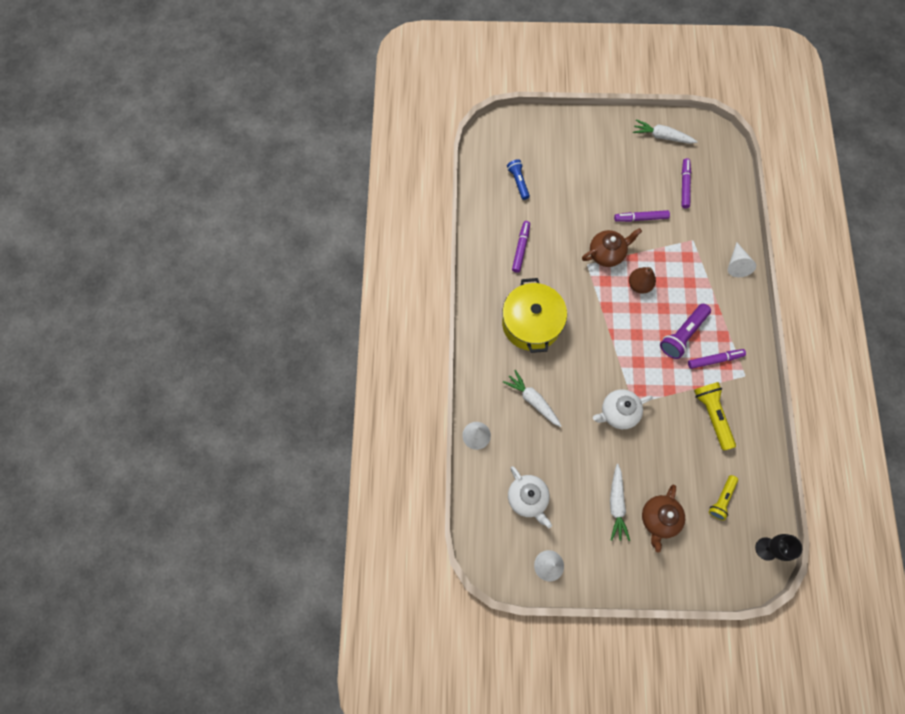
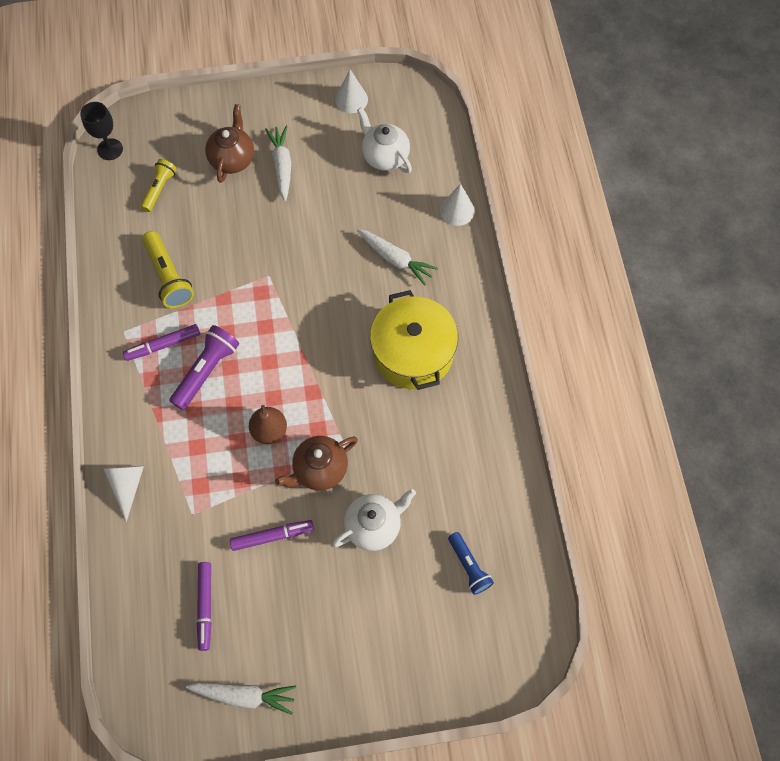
camera: 170 degrees right, 5 degrees down
(520, 248) = (446, 457): purple marker -> none
(617, 413) = (287, 261): white teapot -> white teapot (374, 526)

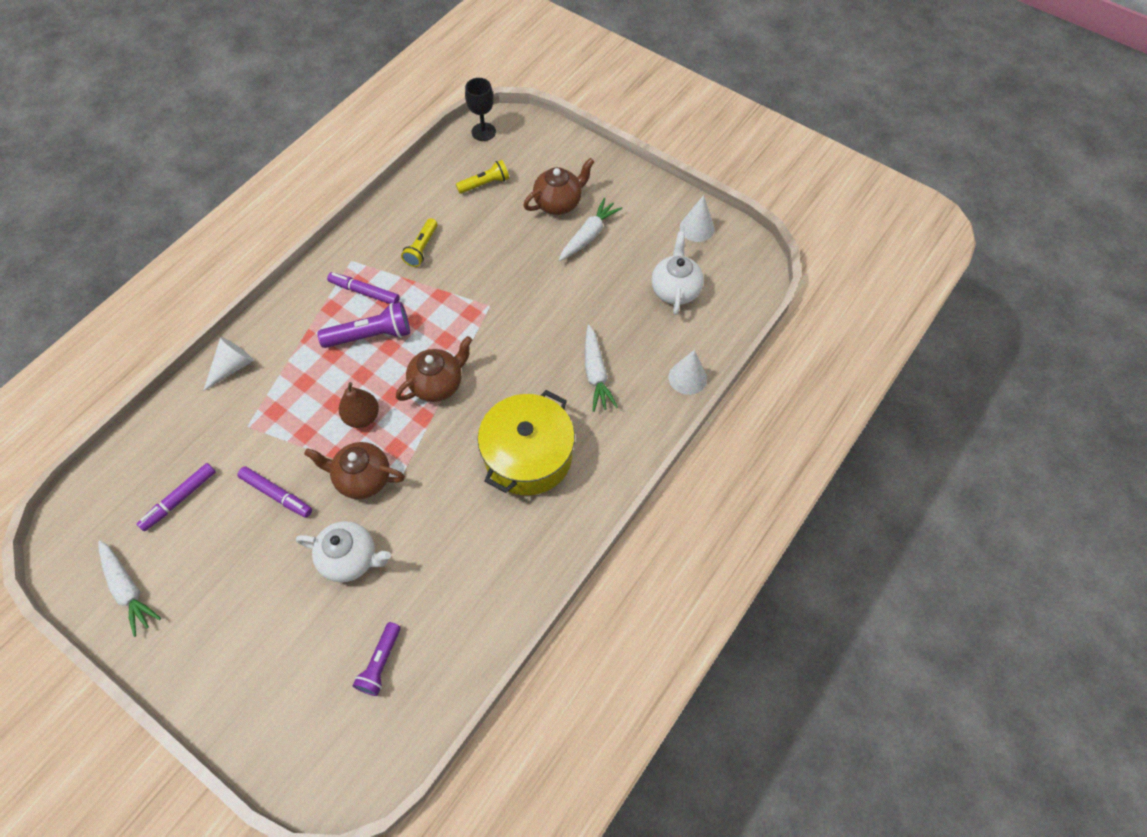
camera: 45 degrees right, 5 degrees down
(168, 277) = (422, 248): yellow flashlight -> yellow flashlight, size x0.66
(296, 361) = (438, 384): none -> brown teapot
(469, 566) = (380, 663): blue flashlight -> purple flashlight

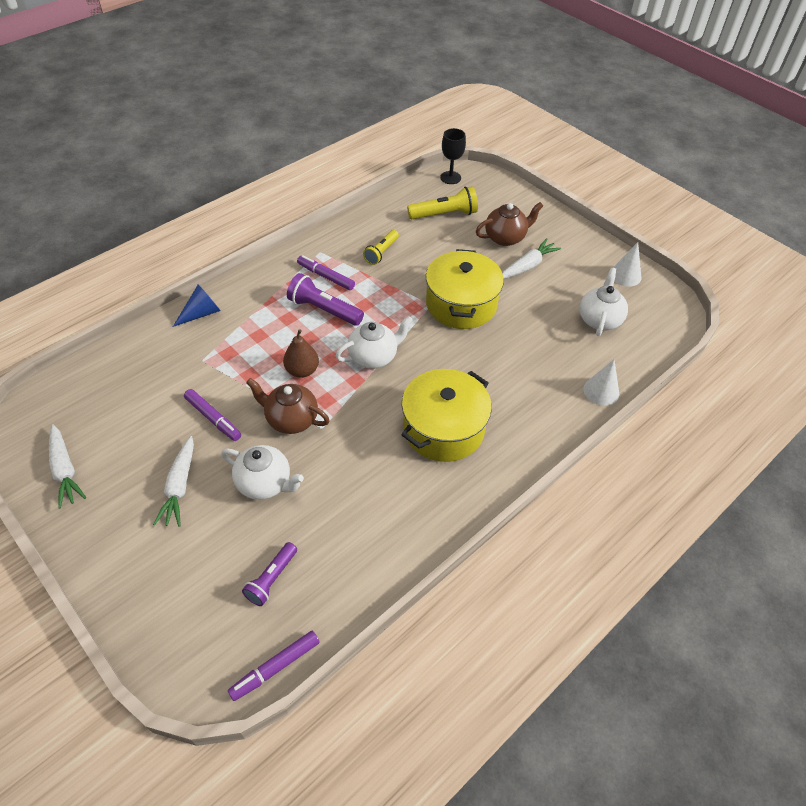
camera: 10 degrees right, 10 degrees down
(180, 499) = (129, 406): purple marker -> purple marker (275, 667)
(232, 367) = (201, 313): white cone -> blue cone
(371, 335) = (324, 310): purple flashlight -> purple flashlight turned 150 degrees counterclockwise
(438, 384) = (374, 357): brown teapot -> white teapot
(485, 184) = (444, 214): yellow flashlight -> yellow flashlight, size x1.51
(522, 299) = (461, 304): none -> yellow pot
(596, 373) = (517, 373): white carrot -> white carrot (179, 486)

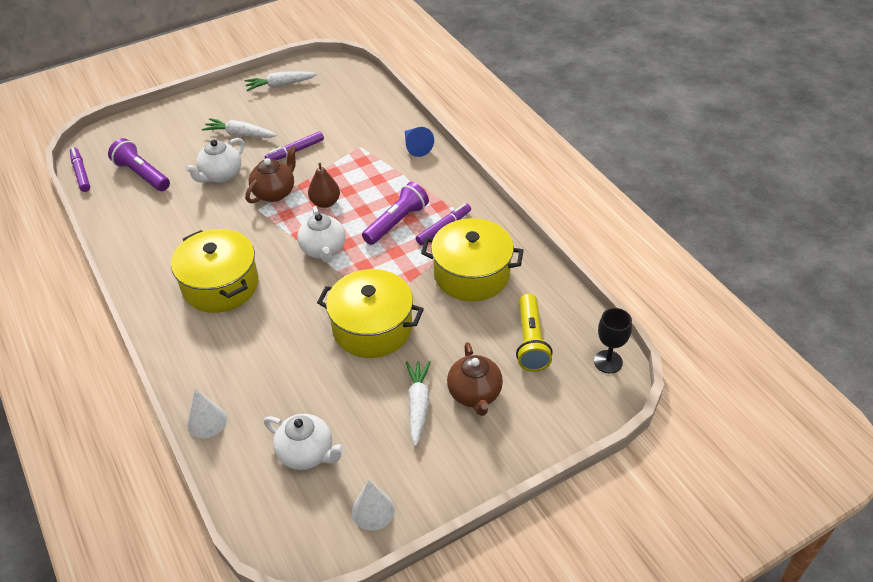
camera: 105 degrees right, 5 degrees down
(271, 579) = (142, 174): purple flashlight -> purple flashlight, size x1.51
(381, 252) = (471, 274): yellow flashlight -> yellow pot
(528, 266) = (418, 405): white carrot -> white carrot turned 150 degrees counterclockwise

